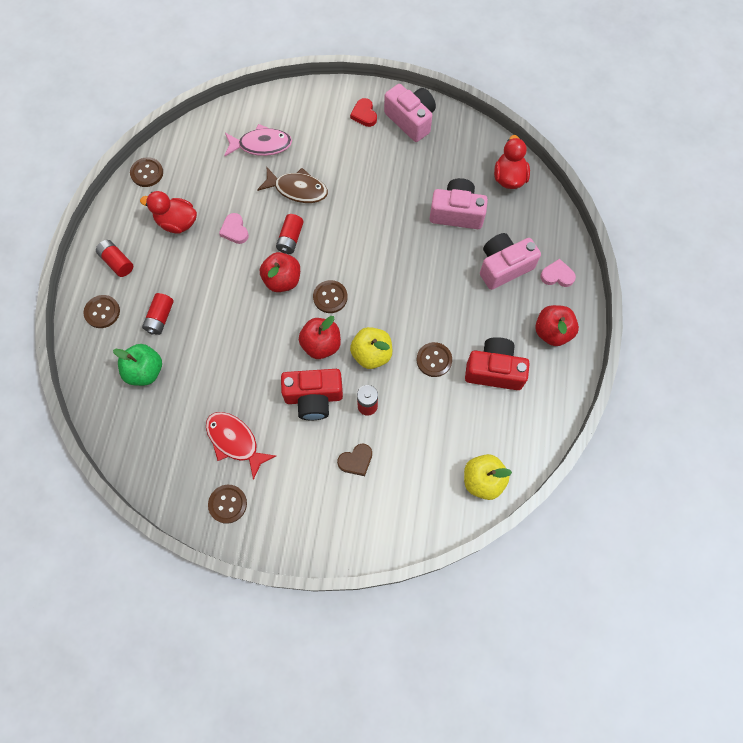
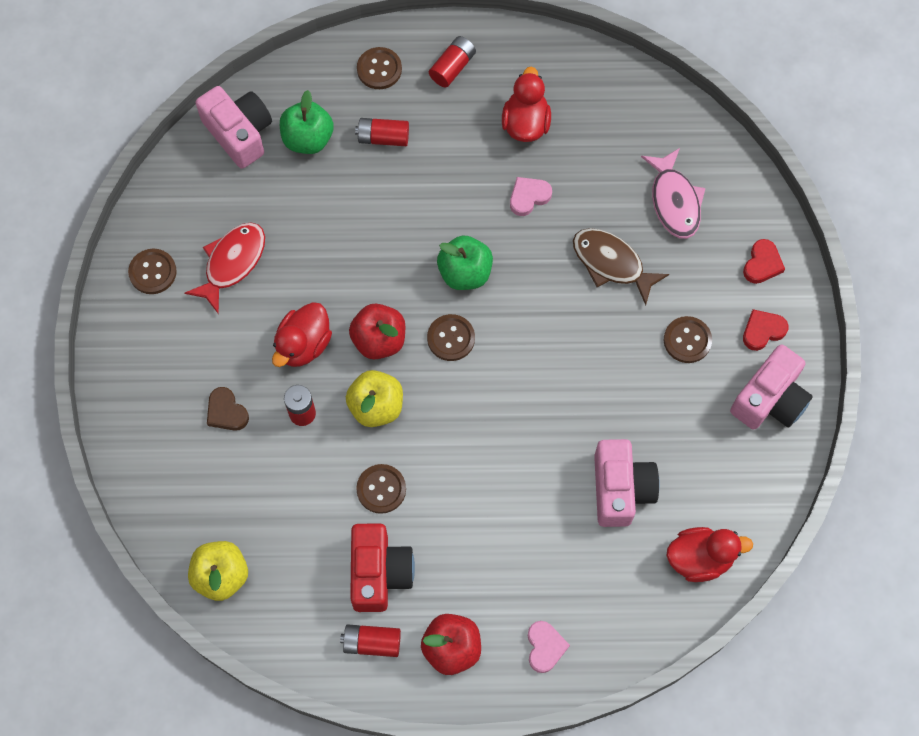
camera: 80 degrees right, 0 degrees up
(147, 173) = (594, 67): brown button -> brown button (687, 340)
(282, 280) = (465, 273): red apple -> green apple
(290, 239) = (530, 270): red battery -> red battery (372, 643)
(297, 189) = (611, 263): brown fish -> brown fish turned 120 degrees clockwise
(313, 397) = (303, 344): red camera -> red duck
(318, 106) = (762, 264): none -> red heart
(503, 267) = (544, 567): pink camera -> pink camera (239, 133)

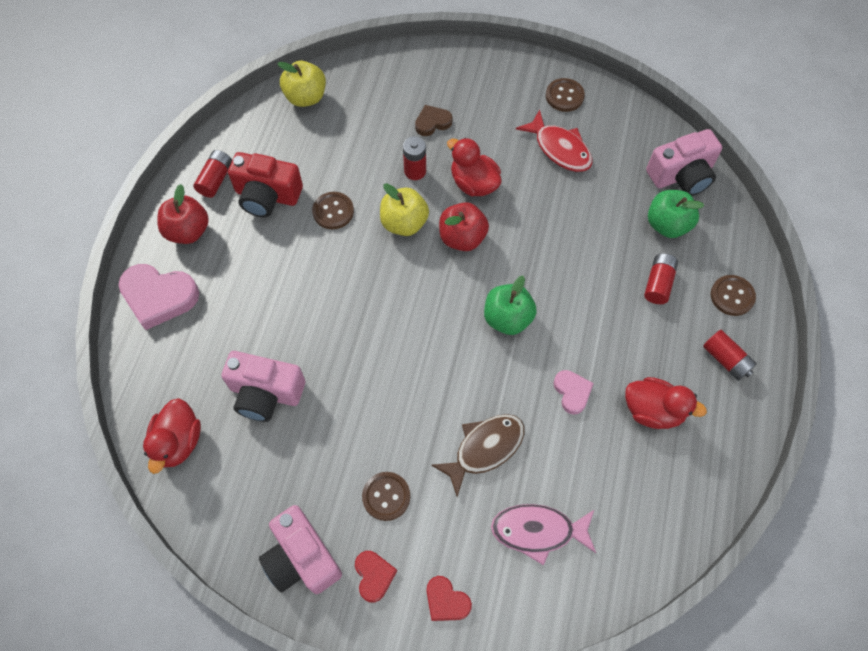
camera: 105 degrees right, 5 degrees down
(451, 338) = (448, 292): brown button -> none
(545, 647) = (159, 297): pink heart -> pink heart, size x1.82

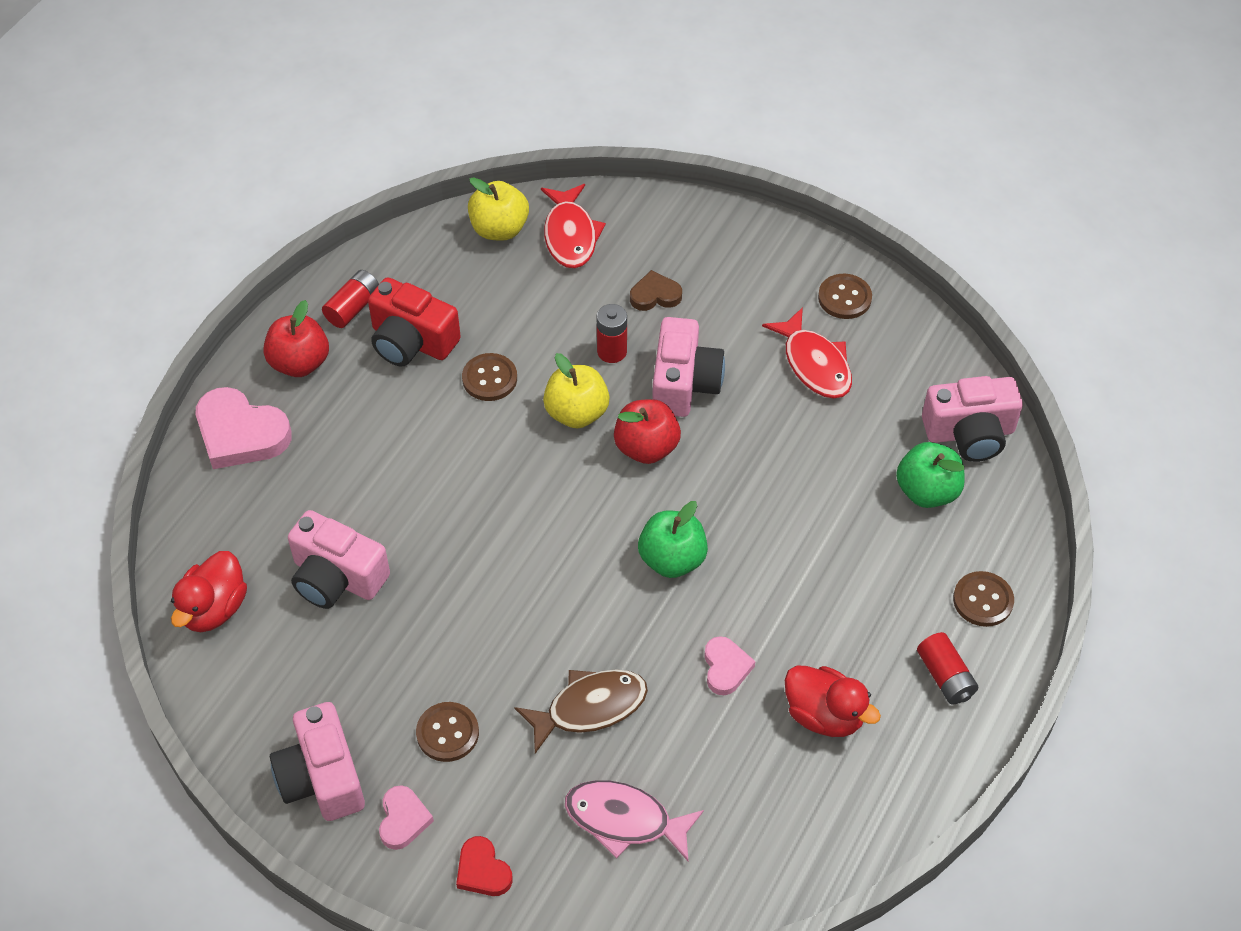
camera: 15 degrees right, 10 degrees down
(358, 91) = (570, 235): none -> red fish
(374, 576) = (403, 819): red heart -> pink heart
(474, 183) = (684, 383): red duck -> pink camera
(658, 283) = (888, 562): red battery -> none

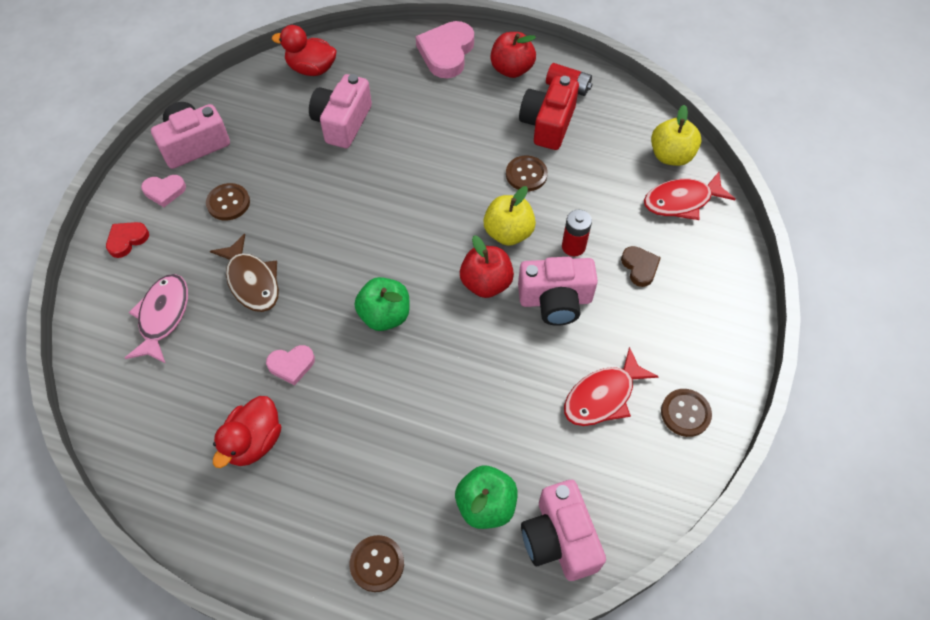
camera: 80 degrees right, 5 degrees up
(945, 676) = (296, 536): red battery -> none

